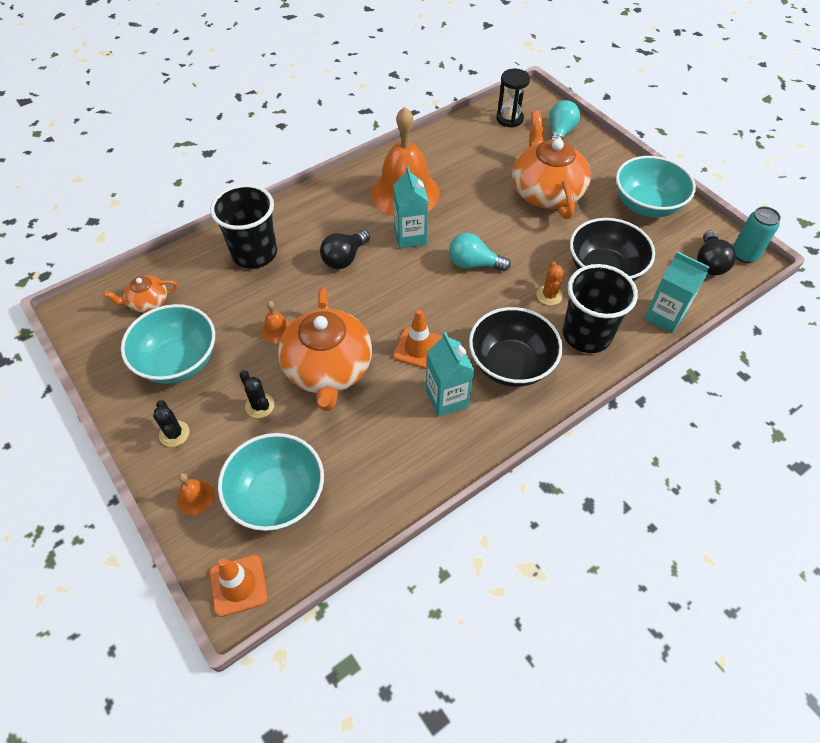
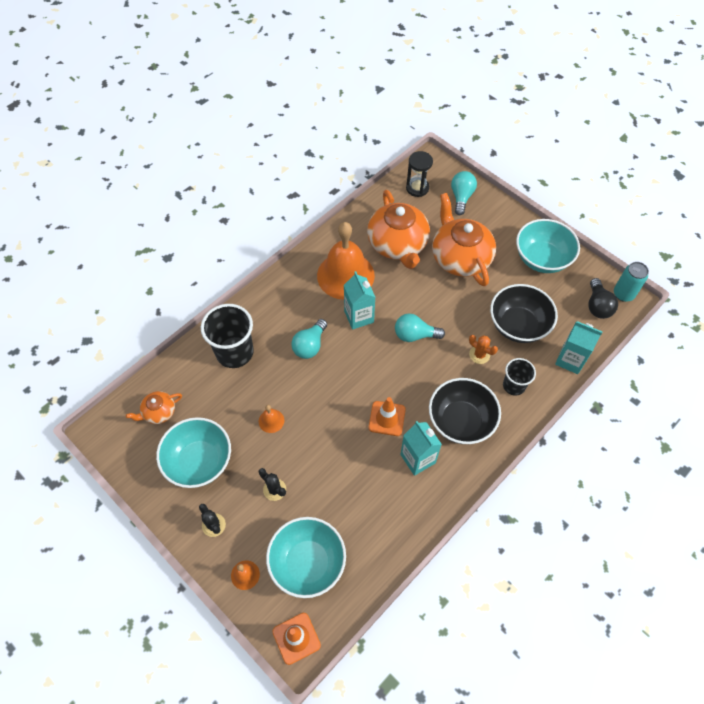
camera: 10 degrees left, 5 degrees up
(328, 369) = (320, 448): orange teapot -> orange teapot (398, 244)
(344, 258) = (310, 345): black light bulb -> turquoise light bulb
(549, 295) = (479, 355): orange cactus -> orange cactus turned 45 degrees counterclockwise
(586, 334) = (514, 385): black cup -> black cup, size x0.59

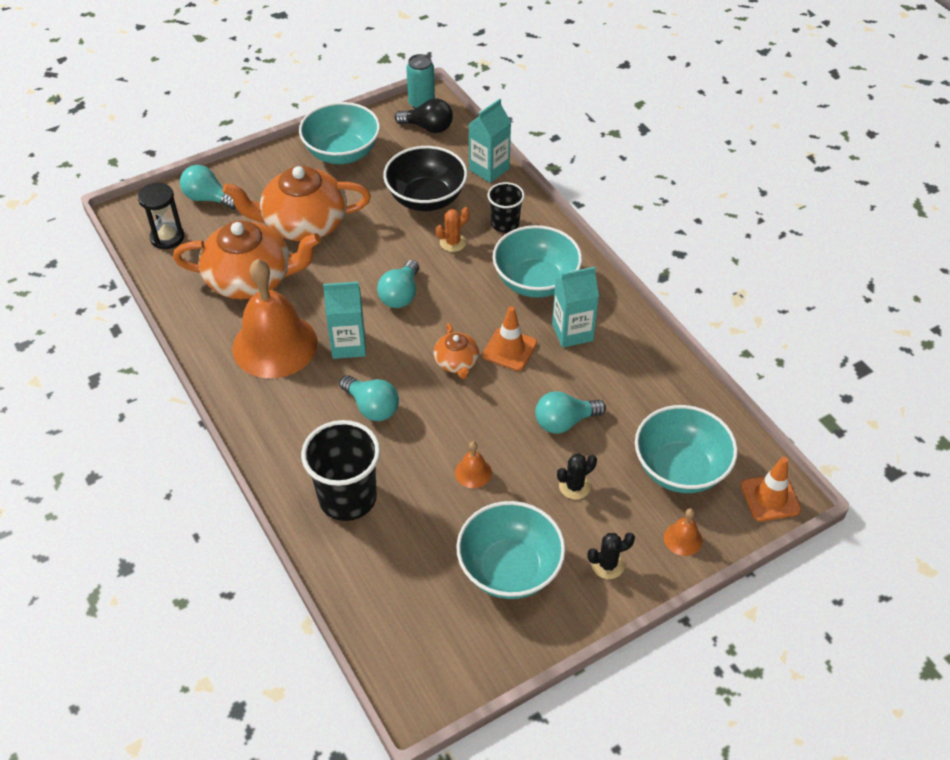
camera: 75 degrees left, 10 degrees down
(158, 412) = (413, 611): orange teapot -> orange teapot (457, 362)
(330, 471) = (564, 422): none -> turquoise light bulb
(461, 421) = (535, 281): black bowl -> turquoise bowl

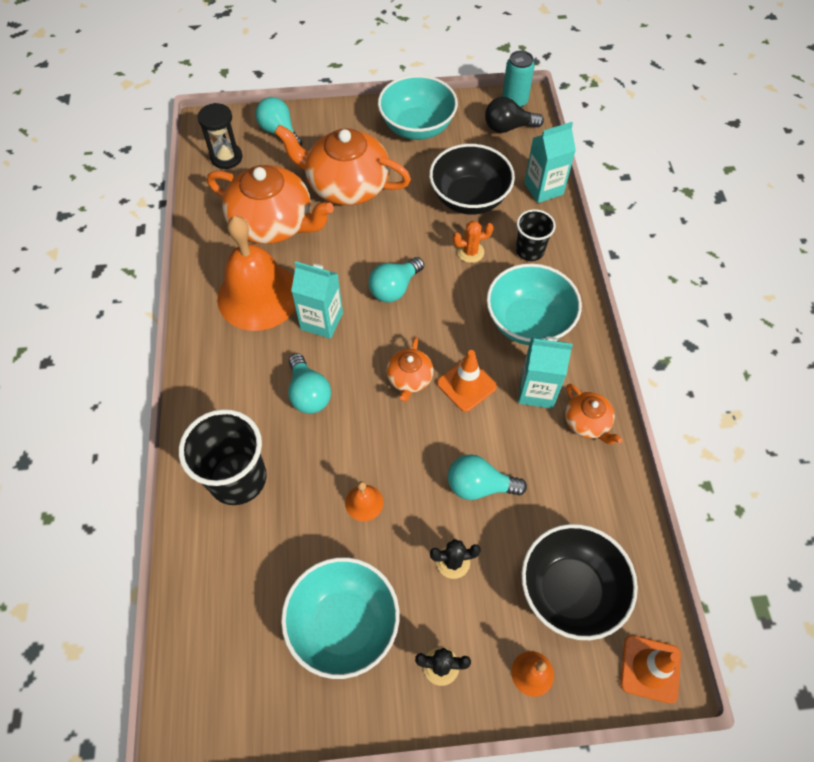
camera: 25 degrees right, 10 degrees up
(428, 127) = (508, 127): black light bulb -> black light bulb turned 135 degrees clockwise
(627, 341) = (587, 422): none -> orange teapot
(680, 469) = (570, 590): turquoise bowl -> black bowl

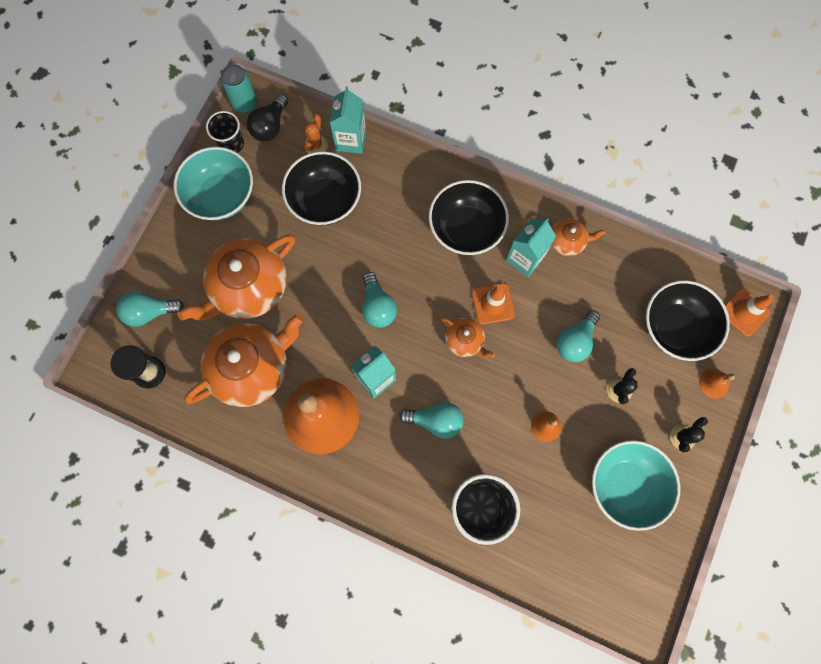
camera: 60 degrees left, 15 degrees up
(470, 252) = (378, 231): orange cactus -> orange cactus (316, 145)
(528, 322) = (466, 229): turquoise bowl -> black bowl
(530, 250) = (403, 188): black cup -> black cup (231, 144)

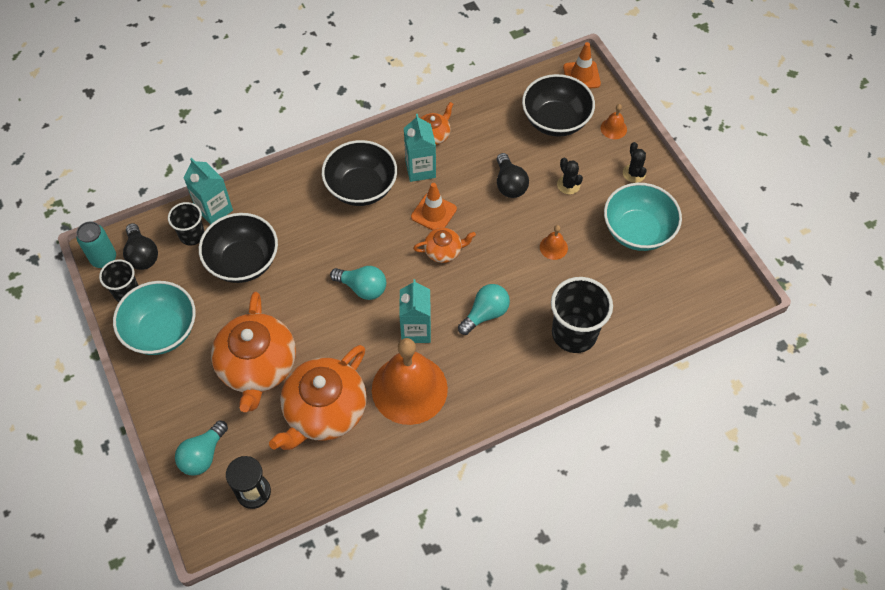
camera: 50 degrees left, 15 degrees down
(252, 367) = (324, 411): orange teapot -> orange teapot turned 150 degrees counterclockwise
(316, 145) = (192, 235): orange cactus -> black cup
(575, 341) = (509, 184): turquoise light bulb -> black light bulb

